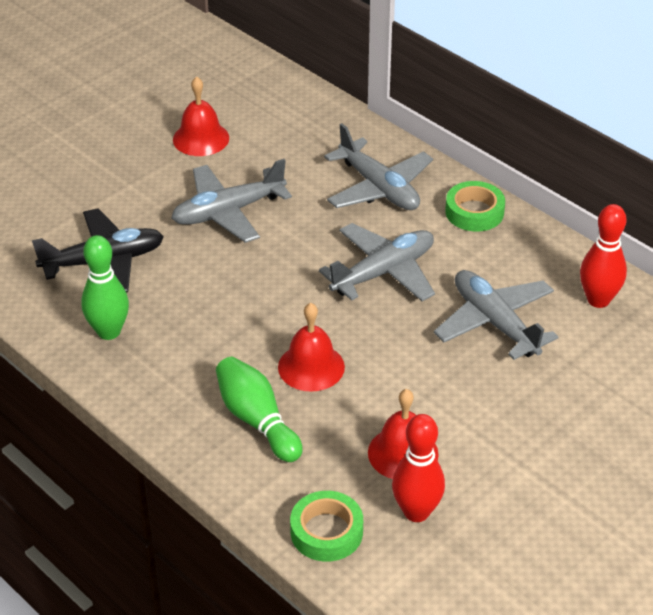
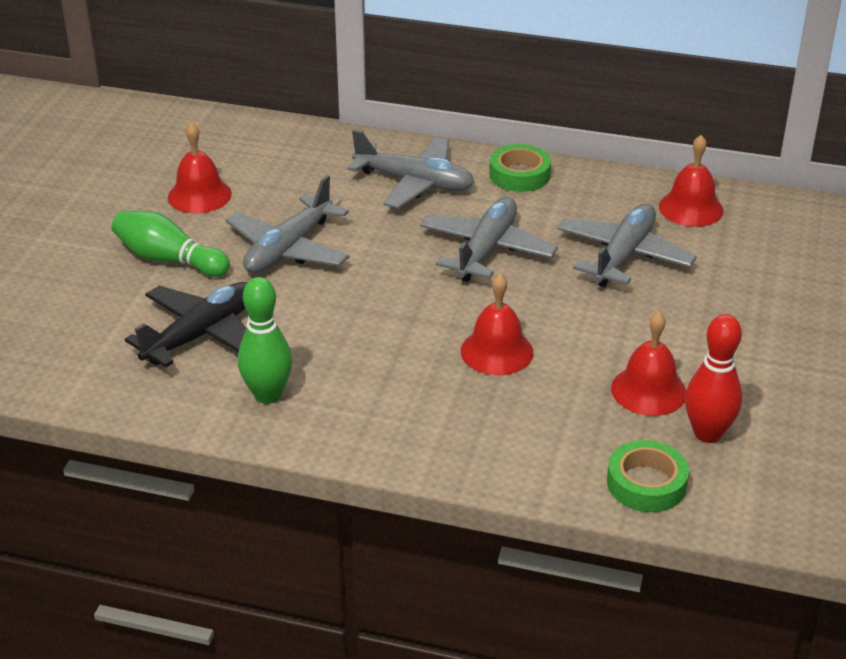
camera: 30 degrees left, 5 degrees down
(257, 420) = (491, 416): green bowling pin -> green bowling pin (169, 260)
(495, 323) = (623, 256): grey plane -> grey plane turned 90 degrees clockwise
(598, 300) = (691, 208): red bowling pin -> red bell

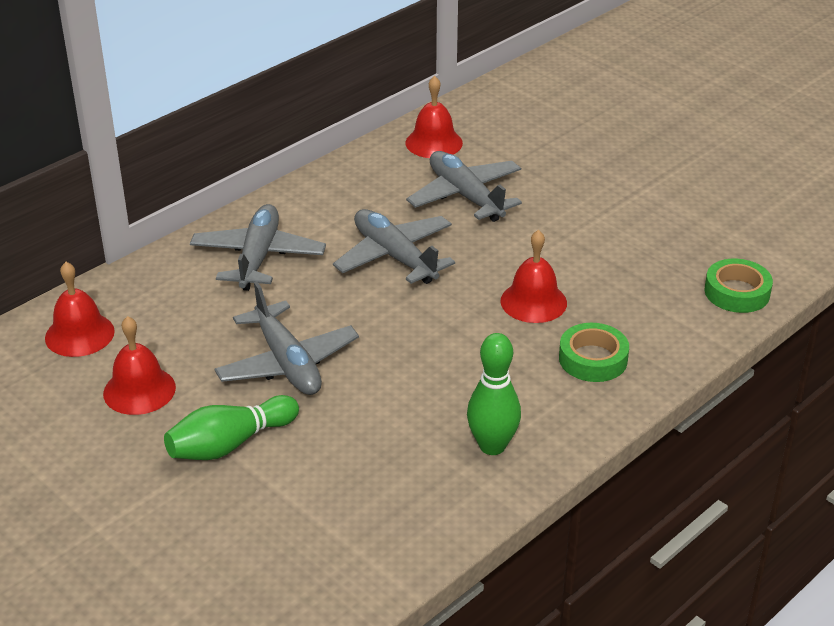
camera: 60 degrees left, 0 degrees up
(201, 335) = (371, 459): black plane -> none
(414, 183) = (258, 257): grey plane -> grey plane turned 45 degrees counterclockwise
(519, 175) = (305, 200): green tape -> green tape (593, 359)
(648, 390) = (636, 250): red bell -> red bell (79, 334)
(707, 433) = (702, 245): red bowling pin -> none

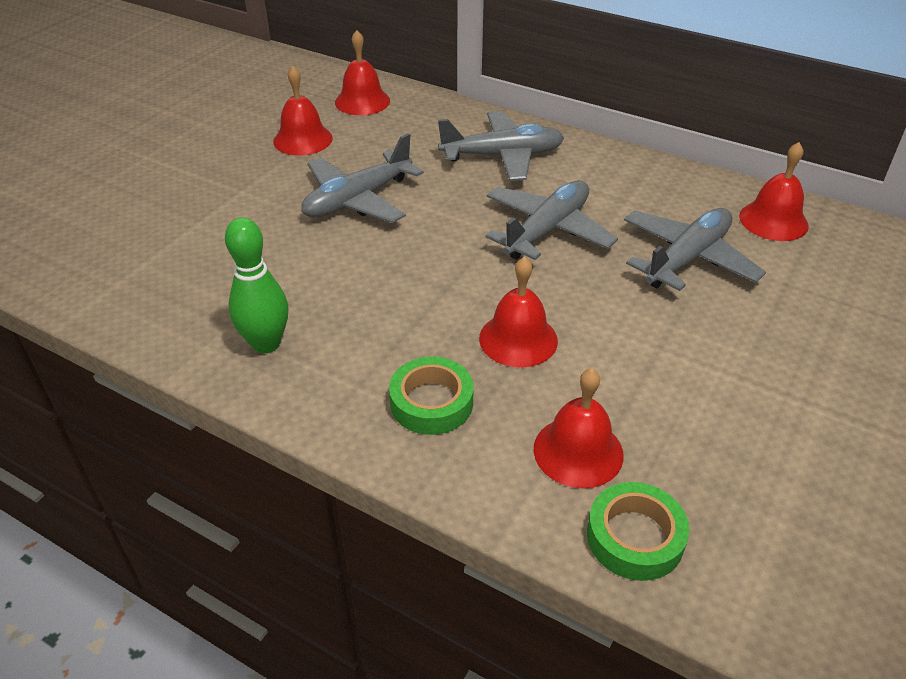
camera: 75 degrees right, 5 degrees up
(230, 444) = (245, 193): green bowling pin -> none
(659, 298) = (578, 451): none -> red bell

